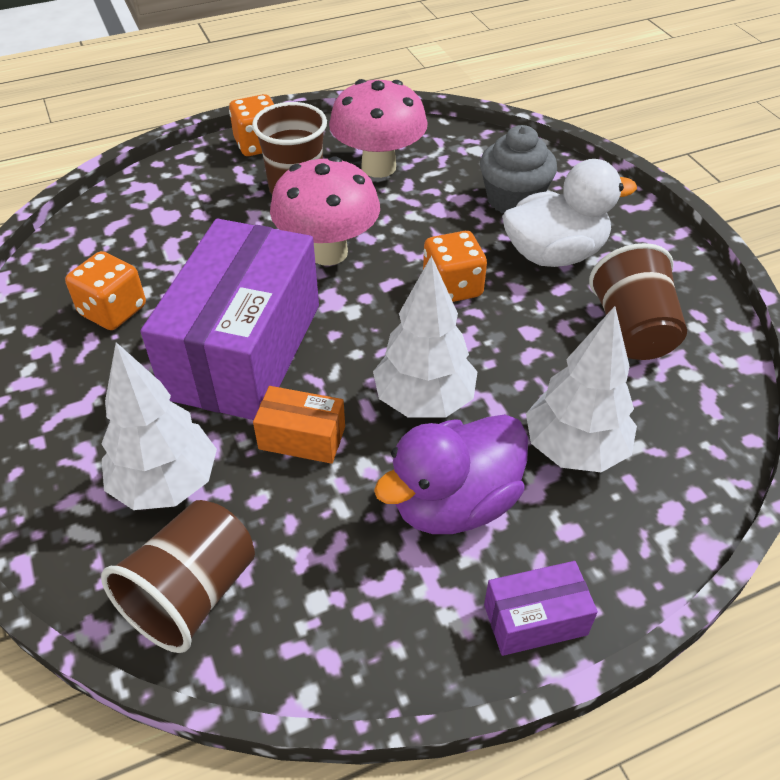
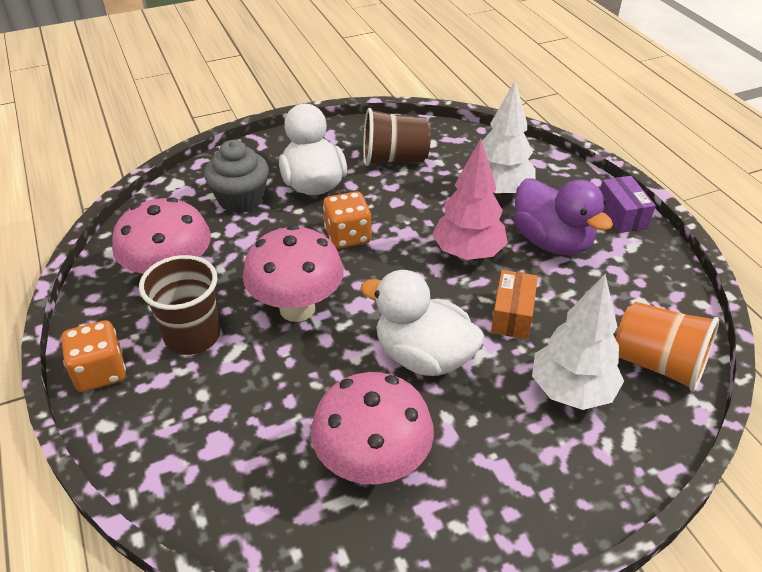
camera: 90 degrees left, 5 degrees down
(113, 311) = (372, 465): orange dice -> pink mushroom
(192, 594) = (657, 364): brown cup -> orange cup
(244, 350) = (423, 356): purple box -> white duck
(424, 401) = (468, 253): white tree -> pink tree

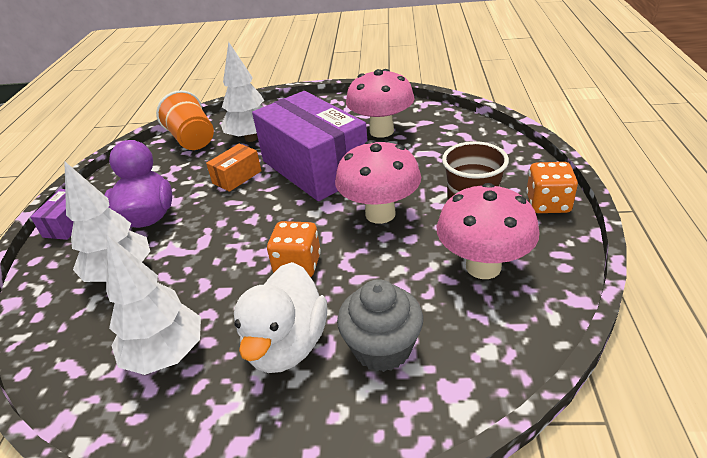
camera: 150 degrees left, 5 degrees down
(394, 159) = (167, 355): brown cup -> white tree
(423, 356) = (314, 168): white duck -> purple box
(468, 253) = (216, 223): pink tree -> none

